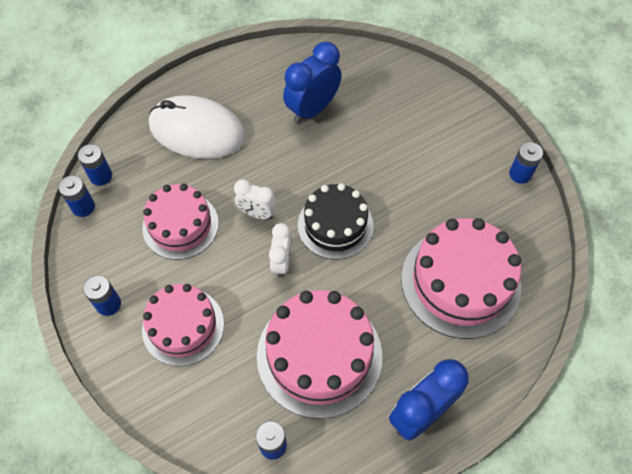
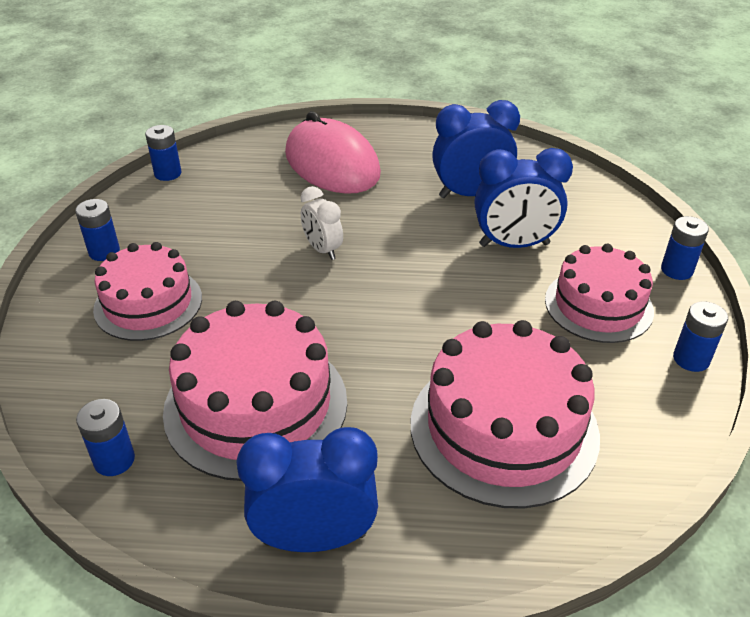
camera: 35 degrees right, 20 degrees down
(101, 176) = (208, 159): blue battery -> blue battery (676, 270)
(180, 225) = (237, 225): pink cake -> pink cake (598, 305)
(197, 131) = (332, 164): white mouse -> pink mouse
(281, 263) = (304, 301): white clock -> none
(335, 225) = (397, 298): black cake -> none
(371, 140) = (514, 245): none -> blue clock

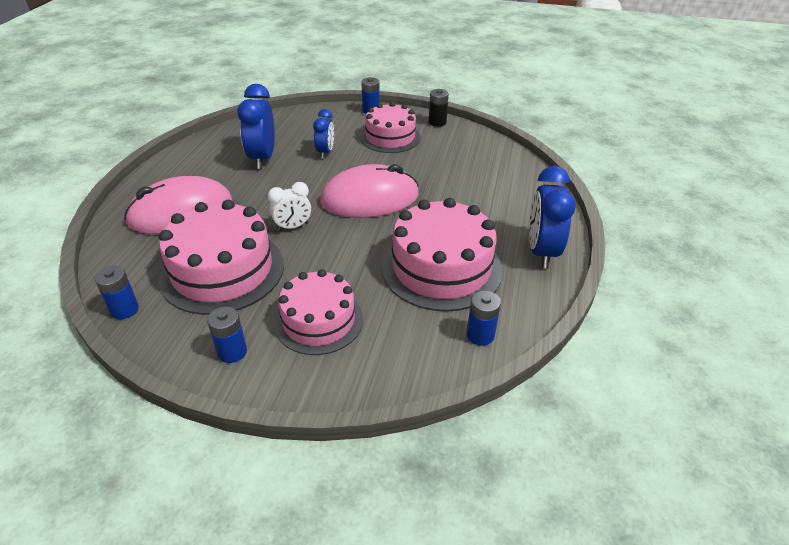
camera: 80 degrees left, 0 degrees up
(408, 308) = (370, 198): none -> pink mouse
(503, 428) = (473, 182): pink cake -> pink cake (222, 270)
(514, 245) = (325, 152): blue clock -> blue clock, size x0.60
(691, 359) = (437, 122): blue battery -> black battery

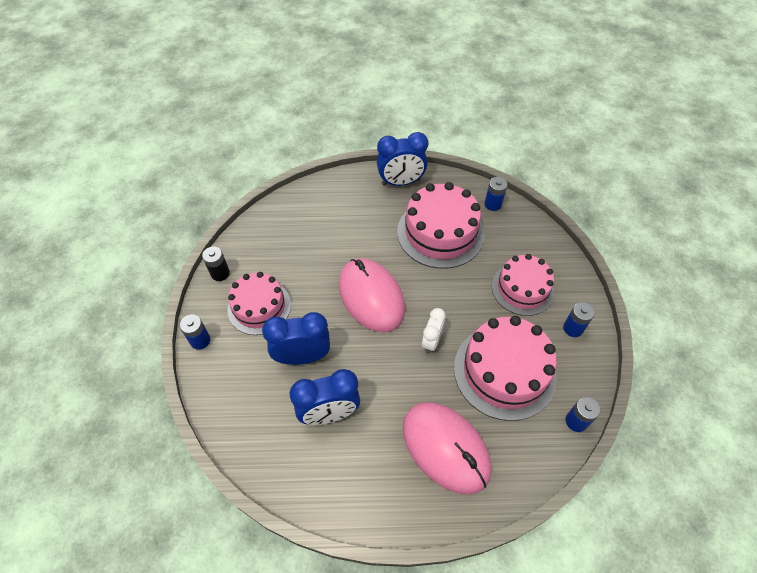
camera: 105 degrees left, 15 degrees up
(293, 227) = (431, 341): white clock -> white clock turned 60 degrees clockwise
(325, 152) = (302, 357): blue clock -> blue clock, size x1.66

